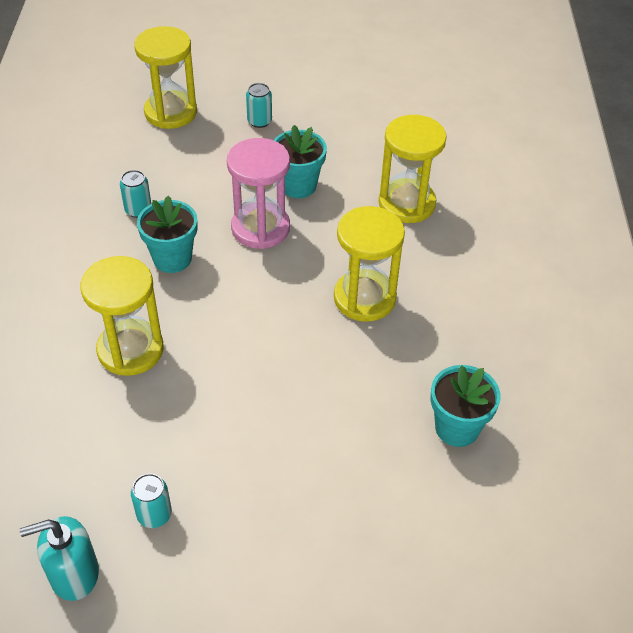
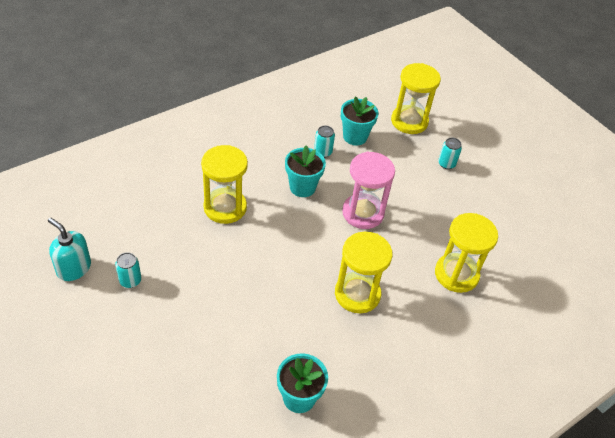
camera: 50 degrees right, 0 degrees up
(298, 186) = (414, 211): turquoise flower pot -> turquoise flower pot (355, 136)

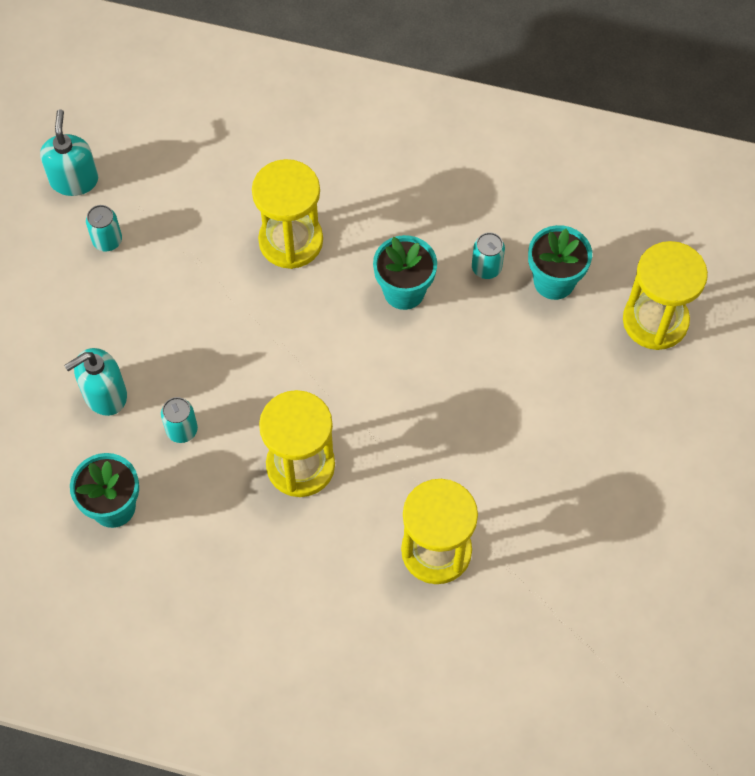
camera: 55 degrees right, 15 degrees up
(224, 351) = (104, 394): none -> turquoise soap dispenser
(363, 213) = (430, 384): pink hourglass -> none
(446, 164) = (621, 417): turquoise can -> turquoise can (182, 430)

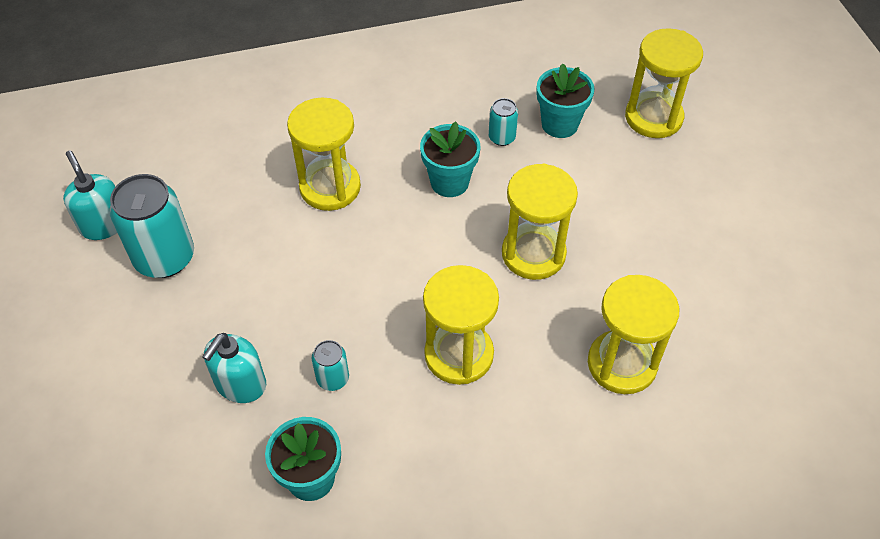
camera: 30 degrees left, 10 degrees down
(107, 240) = (165, 258): turquoise can -> turquoise can, size x2.05
(432, 405) = (533, 254): none -> yellow hourglass

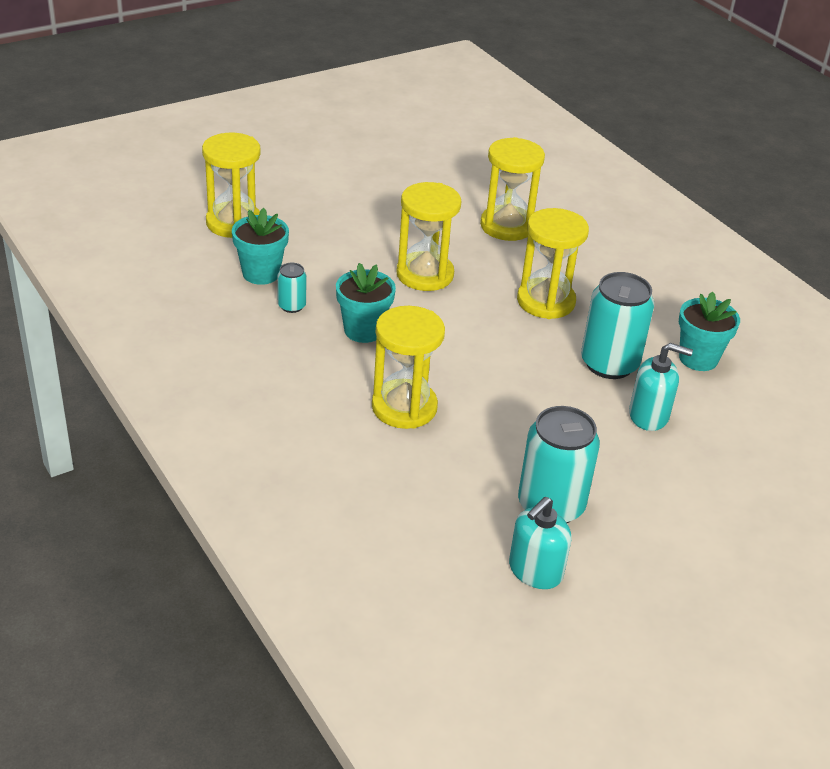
camera: 110 degrees left, 15 degrees down
(333, 378) = (609, 364): turquoise can -> turquoise can, size x2.05

